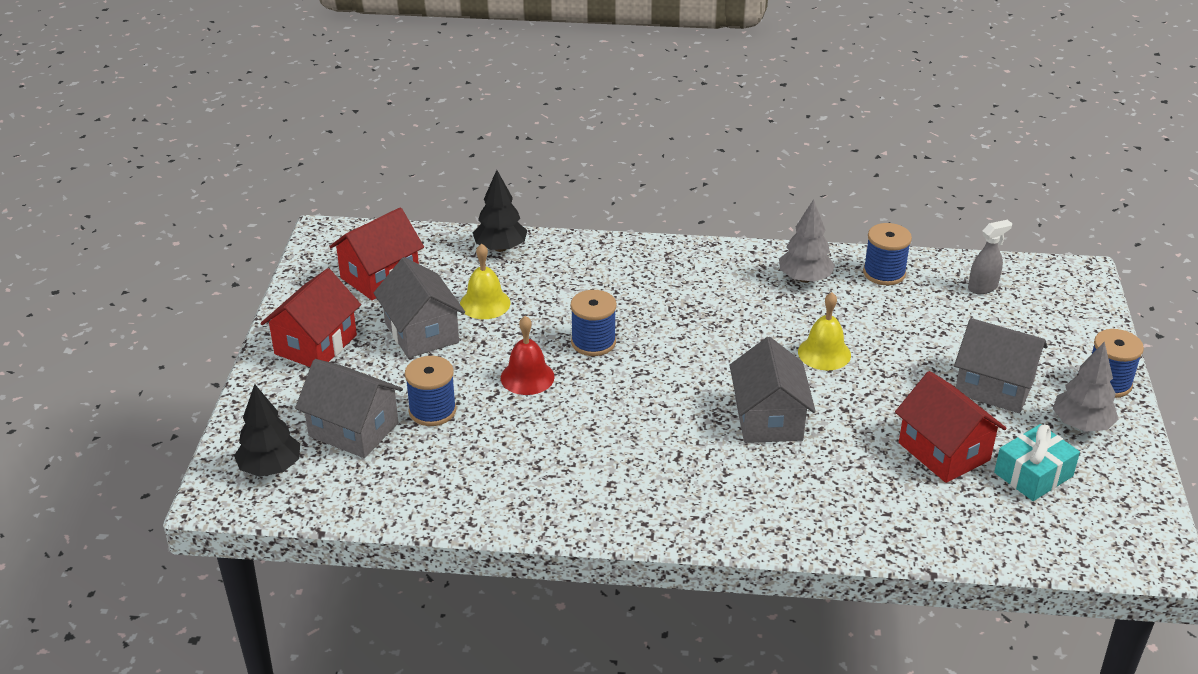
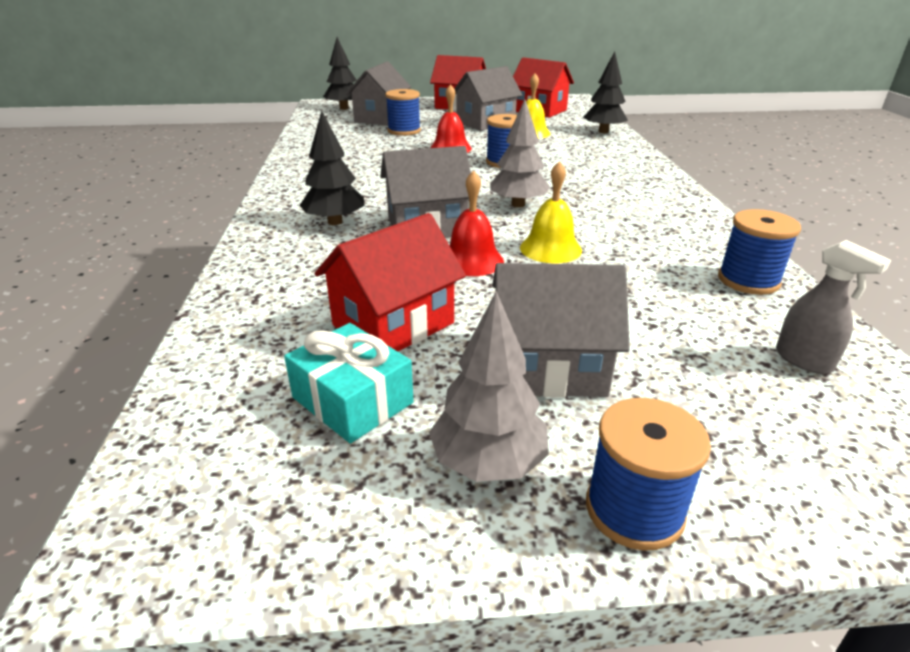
camera: 80 degrees right, 5 degrees down
(749, 481) = (335, 222): none -> black tree
(805, 278) = (682, 235): grey tree -> grey tree (518, 204)
(843, 400) = (471, 260): none -> red bell
(994, 387) = (549, 367): grey house -> grey house turned 75 degrees clockwise

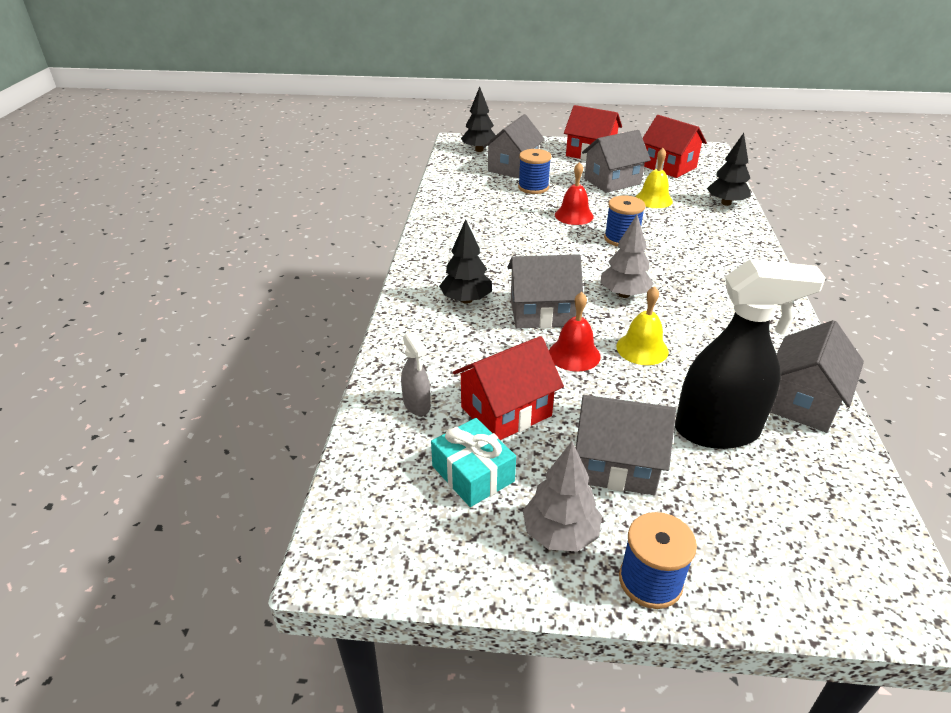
camera: 10 degrees right, 5 degrees up
(663, 318) = (717, 431): none -> black spray bottle
(748, 280) = (802, 401): blue spool -> grey house
(804, 360) = (817, 484): grey spray bottle -> grey spray bottle (417, 405)

